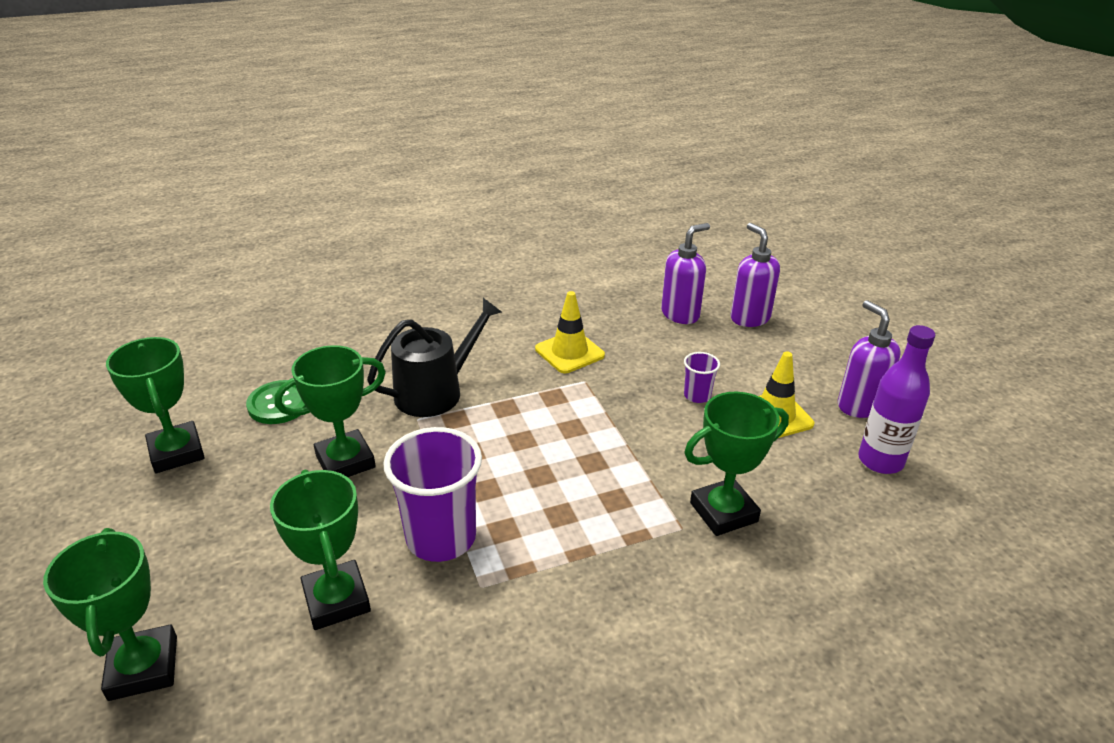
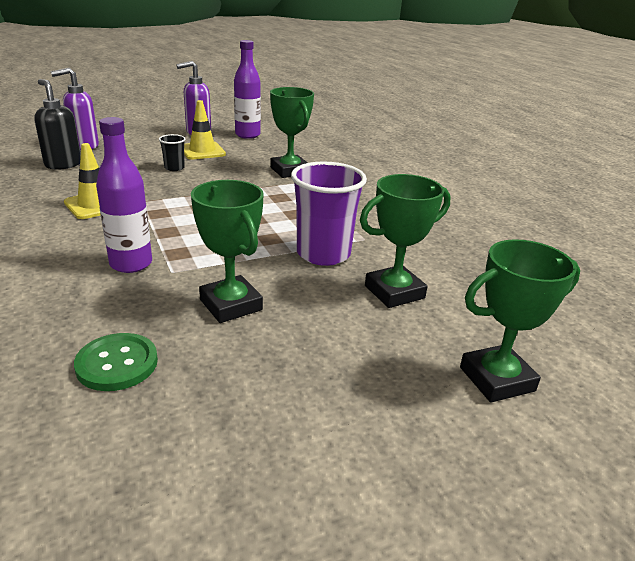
camera: 95 degrees left, 5 degrees down
(177, 452) = (199, 437): green trophy -> none
(435, 392) = (131, 264): black watering can -> purple bottle
(680, 314) = (63, 164): purple soap dispenser -> black soap dispenser
(697, 395) = (174, 168): purple cup -> black cup

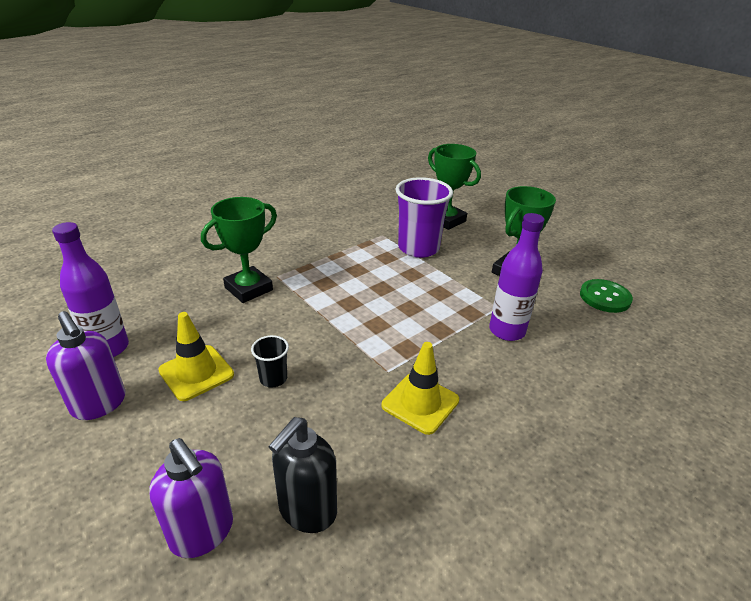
camera: 105 degrees left, 5 degrees up
(497, 379) = (498, 194): green trophy -> none

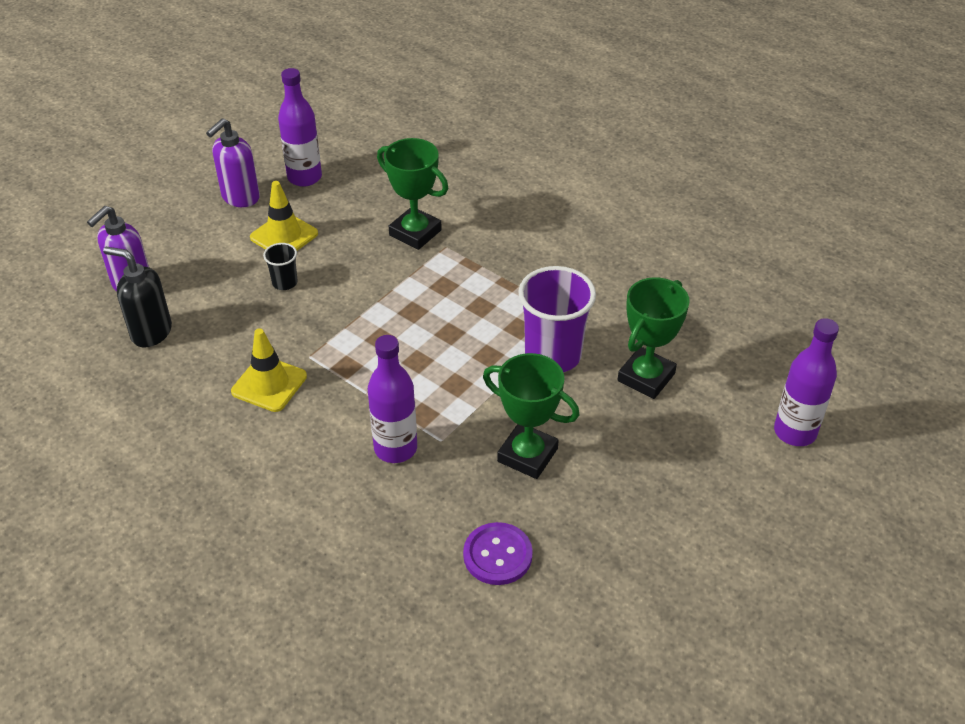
camera: 80 degrees right, 10 degrees up
(495, 188) = (795, 432): none -> purple bottle
(605, 297) = (497, 555): green button -> purple button

